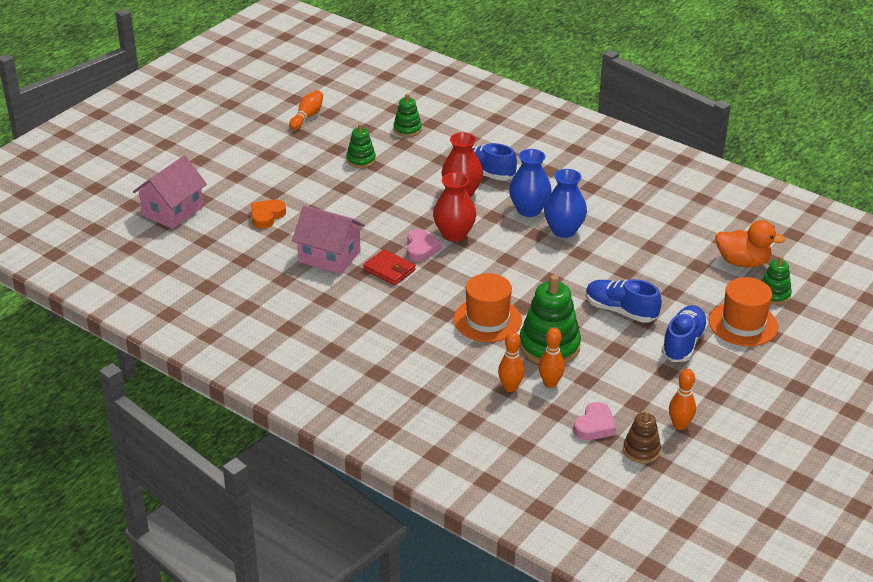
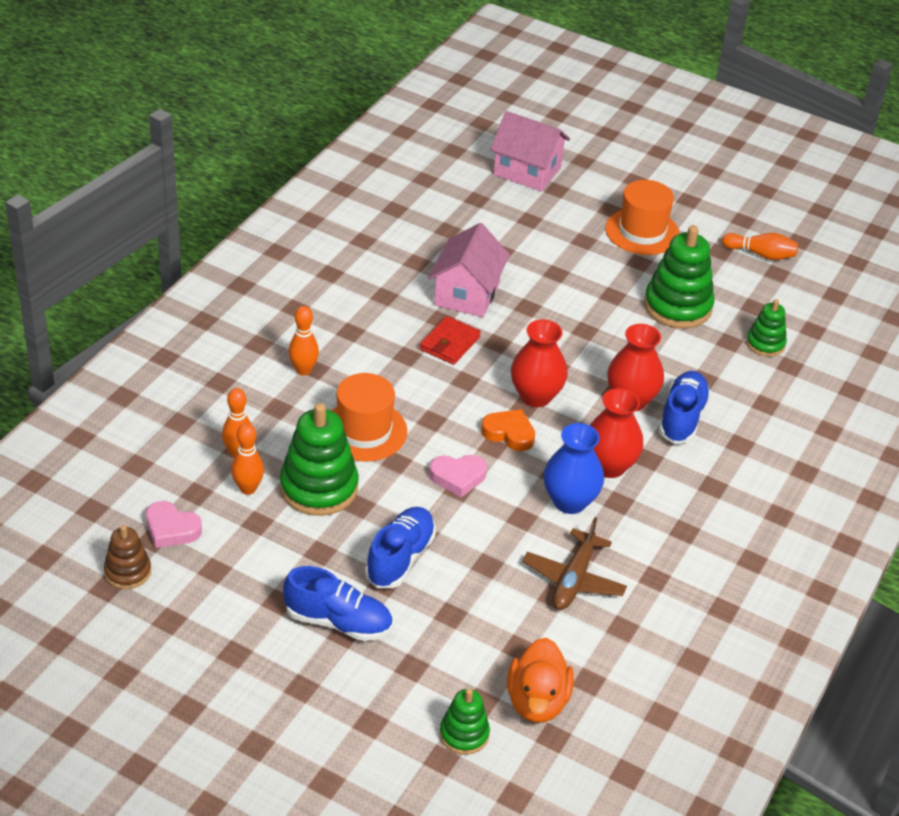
camera: 80 degrees right, 5 degrees up
(267, 216) = (535, 239): orange heart -> orange heart (509, 433)
(361, 160) = (677, 306): green stacking toy -> green stacking toy, size x1.78
(421, 249) = (498, 368): pink heart -> pink heart (458, 477)
(529, 210) = (609, 466): blue vase -> red vase
(636, 236) = (573, 579): none -> brown plane
(679, 425) = (174, 611): orange bowling pin -> orange bowling pin (303, 370)
(743, 324) = (389, 692): orange hat -> orange hat (642, 231)

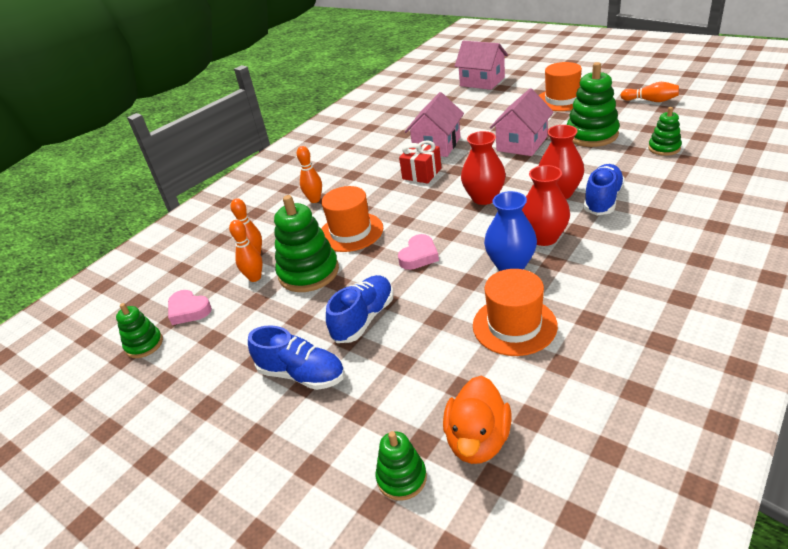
camera: 15 degrees right, 5 degrees down
(127, 572) = (144, 344): brown stacking toy -> green stacking toy
(449, 343) = (422, 174): red wallet -> red gift
(458, 477) = (419, 256): pink heart -> pink heart turned 60 degrees counterclockwise
(509, 433) = (462, 223): orange heart -> none
(573, 579) = (514, 325): brown plane -> orange hat
(585, 308) = (522, 143): none -> pink house

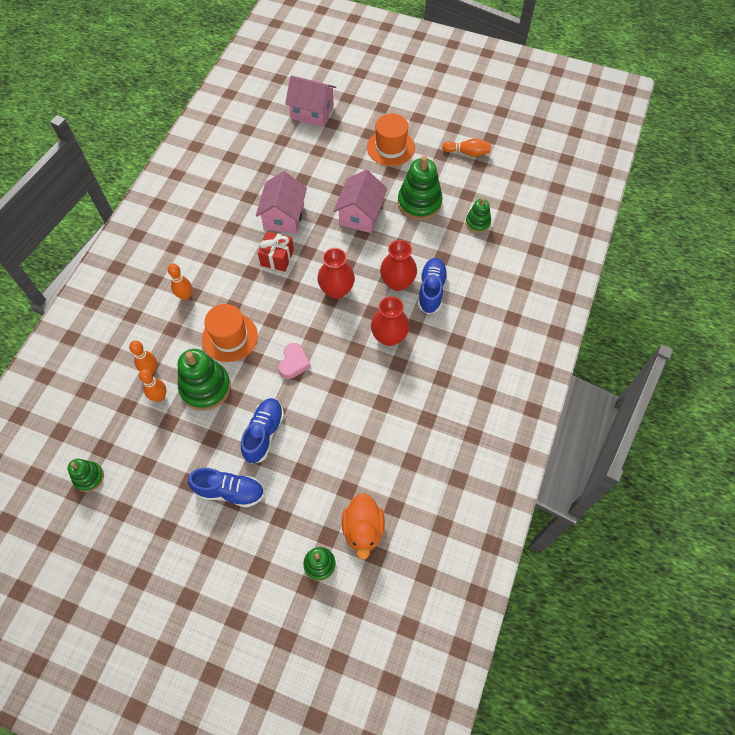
camera: 20 degrees left, 25 degrees up
(189, 310) = (113, 438): pink heart -> none
(510, 265) = (367, 369): blue vase -> none
(514, 325) = (376, 430): orange hat -> none

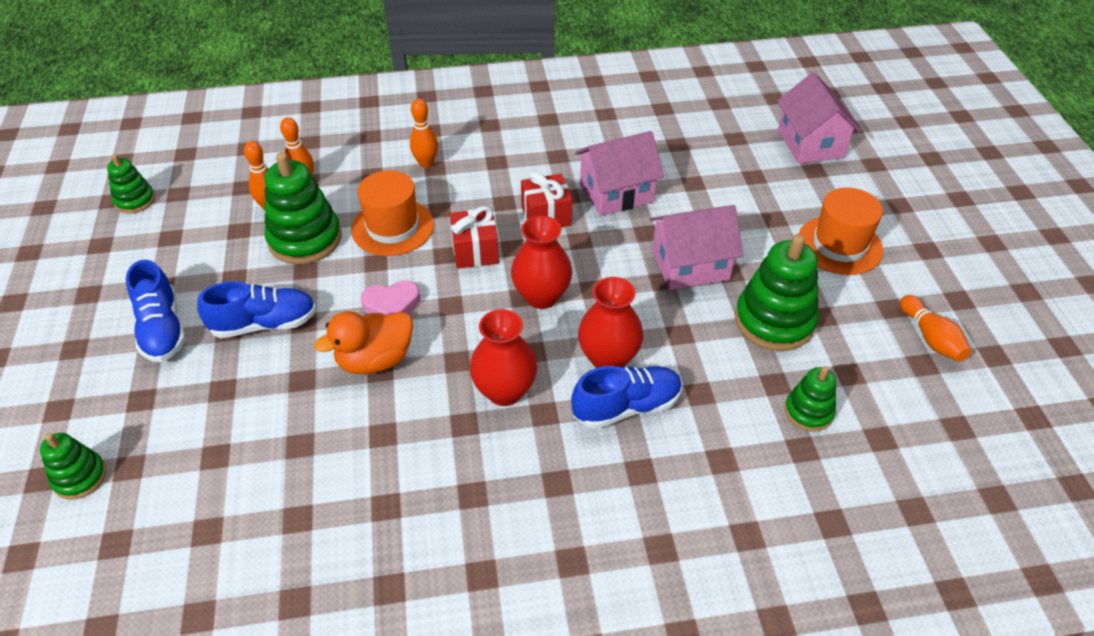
camera: 60 degrees right, 15 degrees down
(280, 304) = (475, 251): none -> red gift
(363, 529) = (154, 506): orange duck -> orange duck (375, 360)

